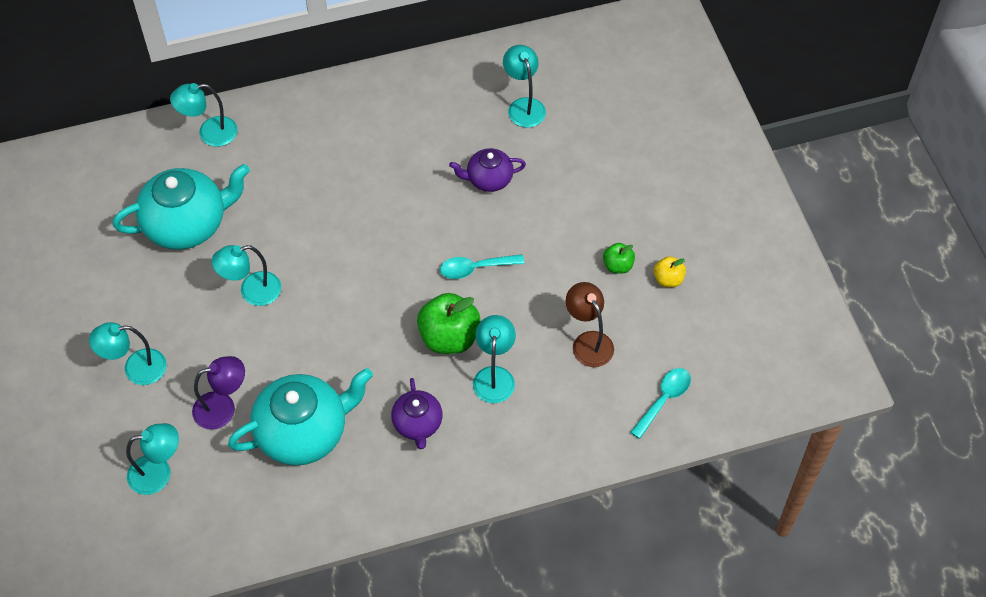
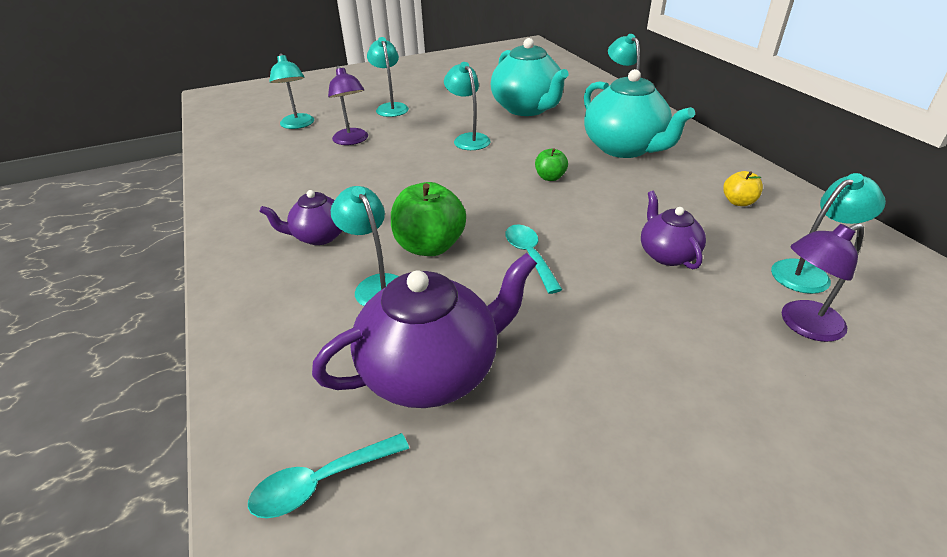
camera: 85 degrees right, 20 degrees down
(304, 432) = (322, 176): turquoise teapot -> turquoise teapot (624, 148)
(494, 376) = (376, 285): turquoise lamp -> turquoise lamp turned 120 degrees counterclockwise
(573, 133) = (802, 325): none -> purple lamp
(588, 342) = (432, 371): brown lamp -> purple teapot
(618, 266) = (579, 397): green apple -> green apple (550, 177)
(664, 399) = (321, 483): turquoise spoon -> turquoise spoon turned 120 degrees clockwise
(668, 279) = (574, 475): yellow apple -> yellow apple (738, 202)

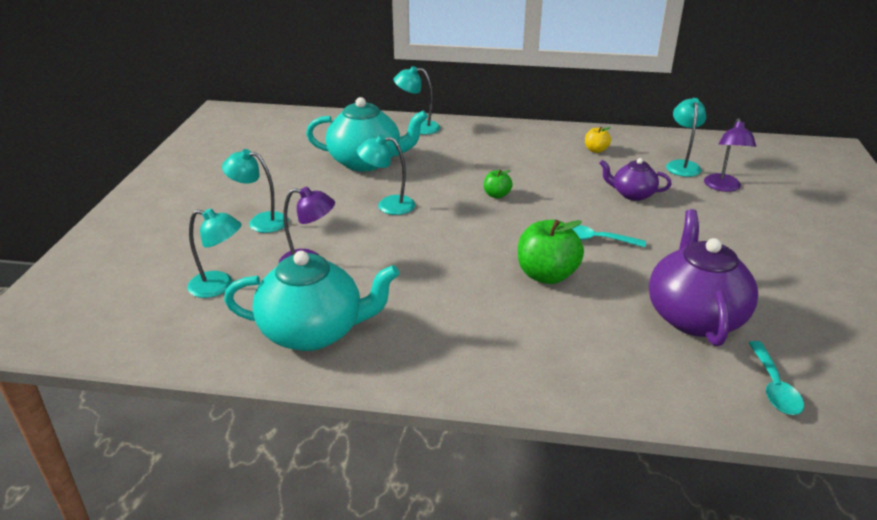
camera: 60 degrees left, 5 degrees down
(319, 236) = (481, 324): purple teapot -> none
(376, 285) = (579, 313): turquoise lamp -> none
(624, 148) = (486, 153): turquoise teapot -> turquoise teapot (313, 332)

